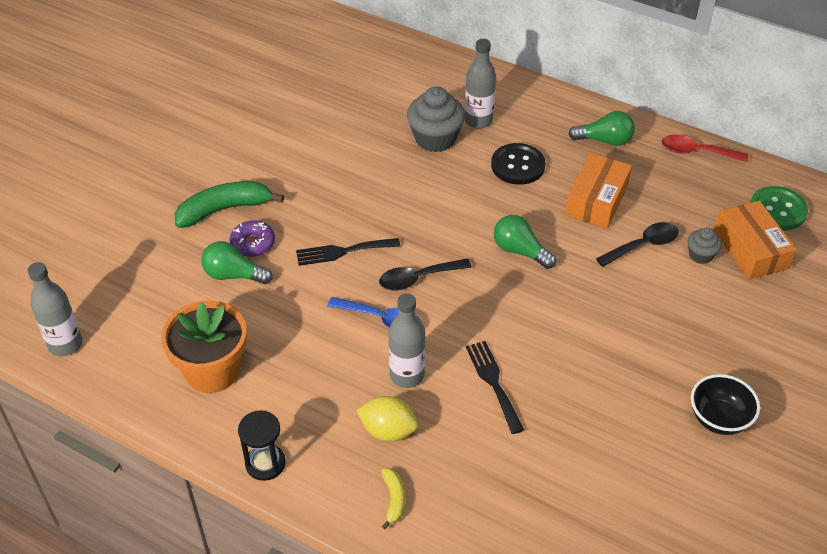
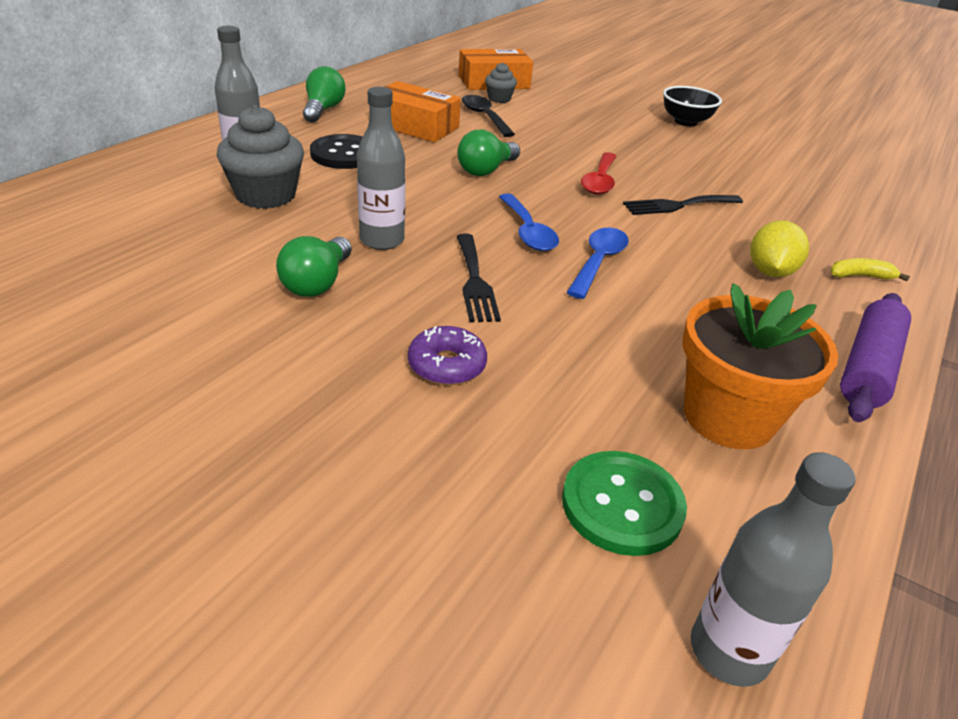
camera: 90 degrees left, 10 degrees down
(224, 209) = (352, 397): green banana -> none
(233, 275) = (519, 389): green light bulb -> green light bulb (317, 283)
(265, 463) = (868, 367): black hourglass -> purple rolling pin
(407, 375) = (684, 253): grey bottle -> grey bottle (382, 240)
(418, 278) = (528, 232): black spoon -> blue spoon
(696, 152) = (360, 79): red spoon -> red spoon (599, 181)
(777, 210) = (447, 67): green button -> green button (622, 505)

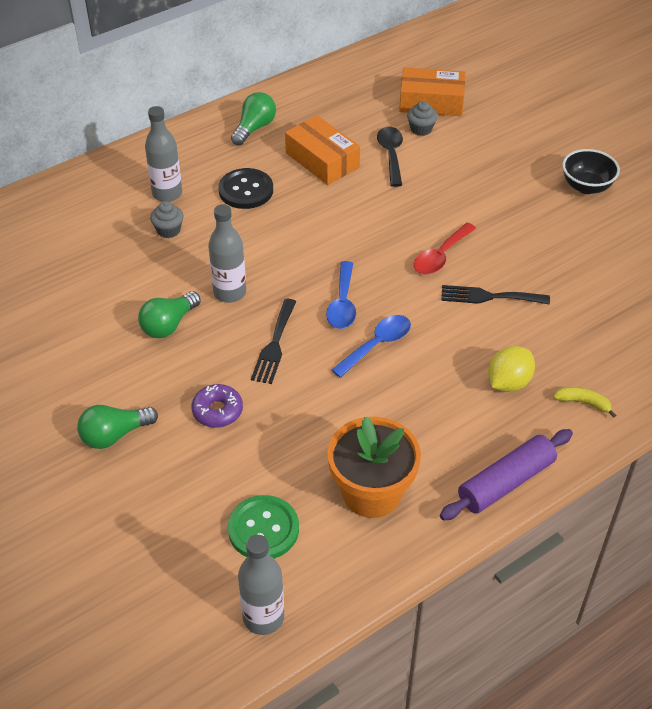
camera: 25 degrees right, 10 degrees up
(266, 195) = (168, 230): grey cupcake -> grey cupcake, size x0.53
(486, 170) = (351, 227): green light bulb -> green light bulb (114, 435)

